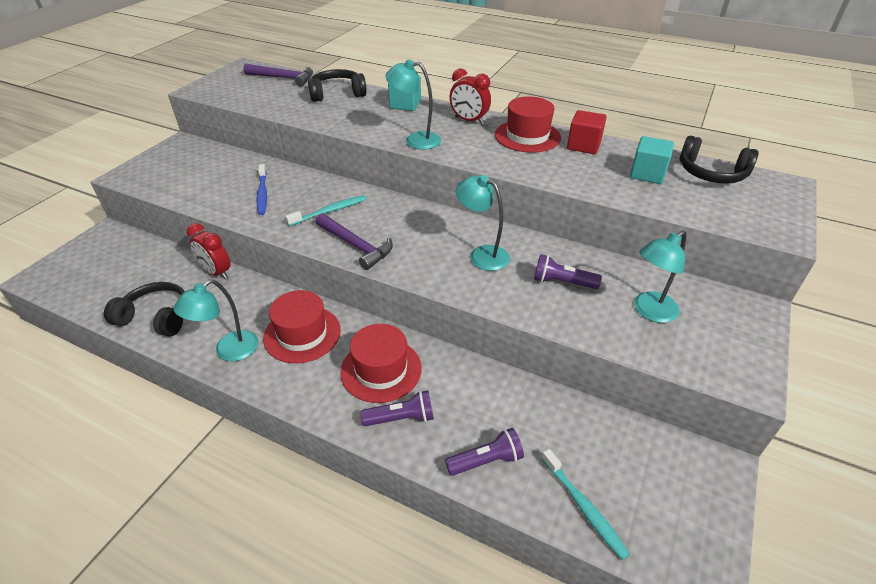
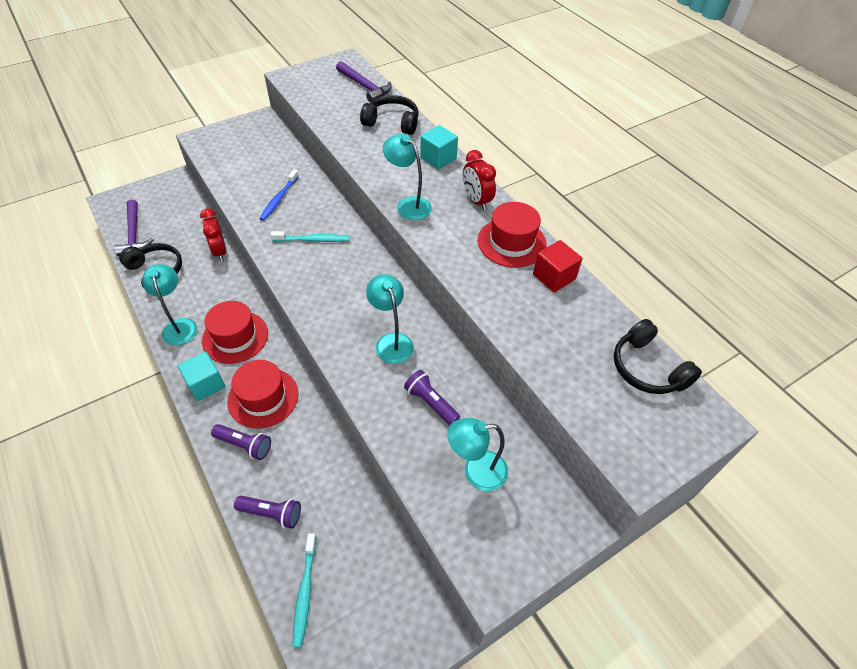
camera: 30 degrees right, 10 degrees up
(229, 351) = (179, 325): turquoise lamp -> turquoise lamp turned 90 degrees clockwise
(356, 245) = (304, 284): purple hammer -> purple hammer (134, 234)
(647, 174) = (580, 338): turquoise cube -> turquoise cube (206, 384)

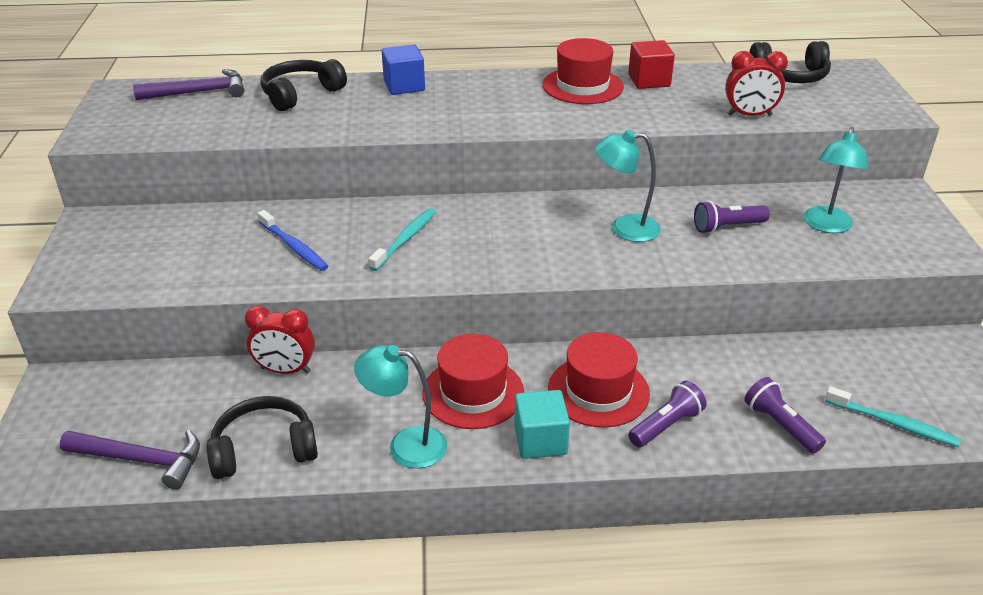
camera: 60 degrees left, 15 degrees down
(271, 513) = (780, 425): purple flashlight -> purple flashlight turned 75 degrees counterclockwise
(408, 205) = (466, 122): turquoise lamp -> none
(438, 158) = (404, 86): turquoise cube -> blue cube
(476, 201) = (500, 85): red clock -> red clock (749, 115)

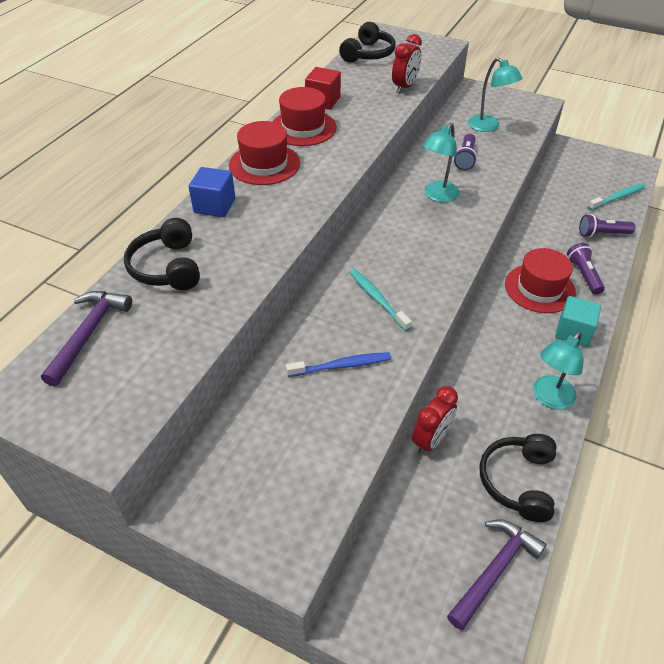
camera: 60 degrees left, 10 degrees up
(473, 392) = (512, 345): red hat -> red hat (264, 164)

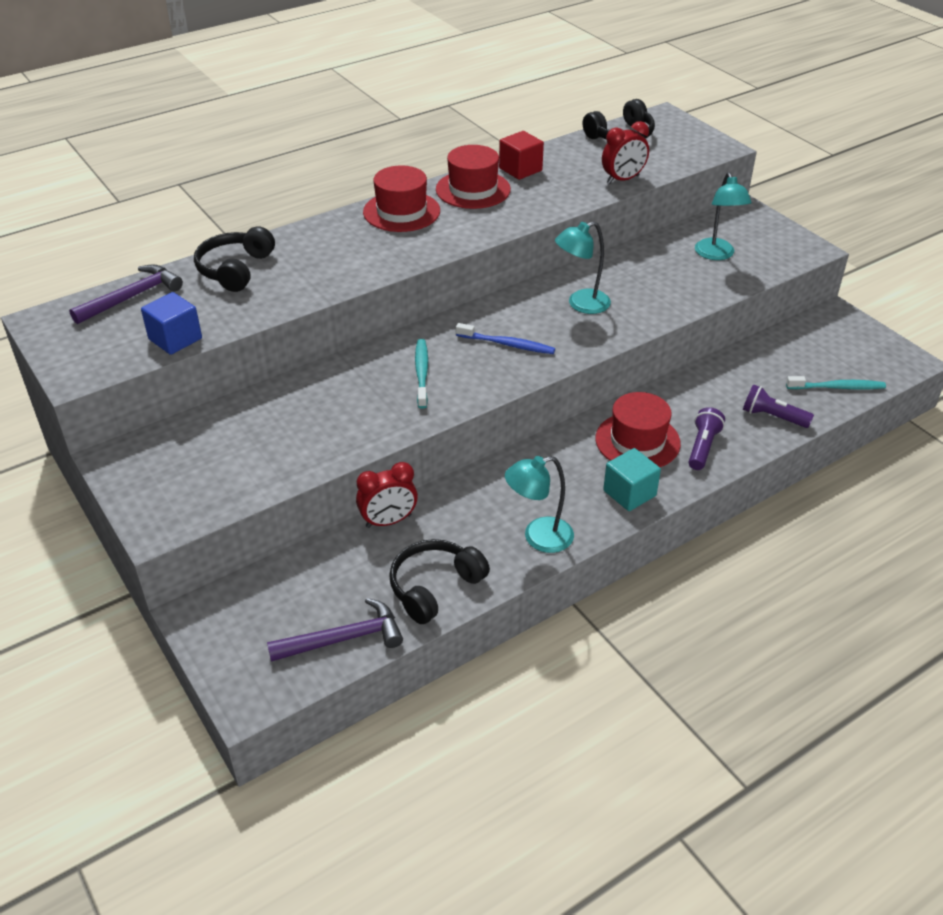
camera: 30 degrees right, 5 degrees down
(214, 206) = (321, 233): blue cube -> blue cube (175, 339)
(341, 366) = (334, 413): blue toothbrush -> blue toothbrush (507, 344)
(465, 159) = (652, 278): purple flashlight -> none

